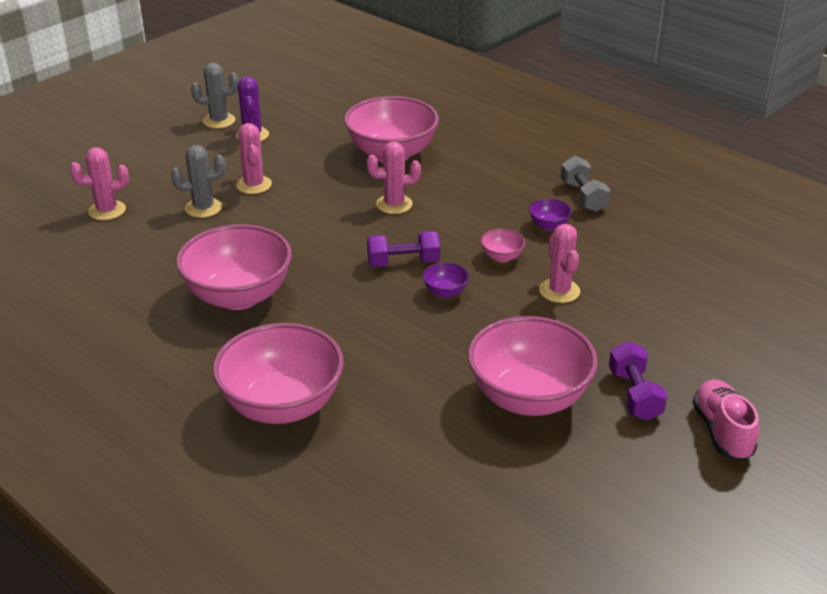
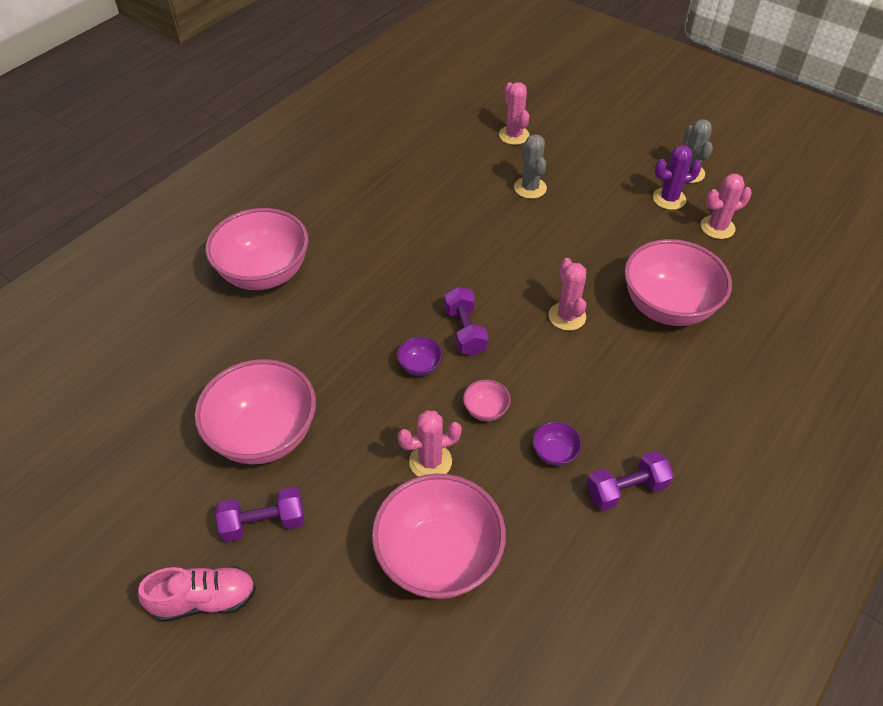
camera: 85 degrees right, 15 degrees up
(238, 296) = (402, 229): pink bowl -> pink bowl (439, 556)
(254, 185) = (576, 213): pink cactus -> pink cactus (717, 227)
(583, 197) = (626, 489): grey dumbbell -> purple dumbbell

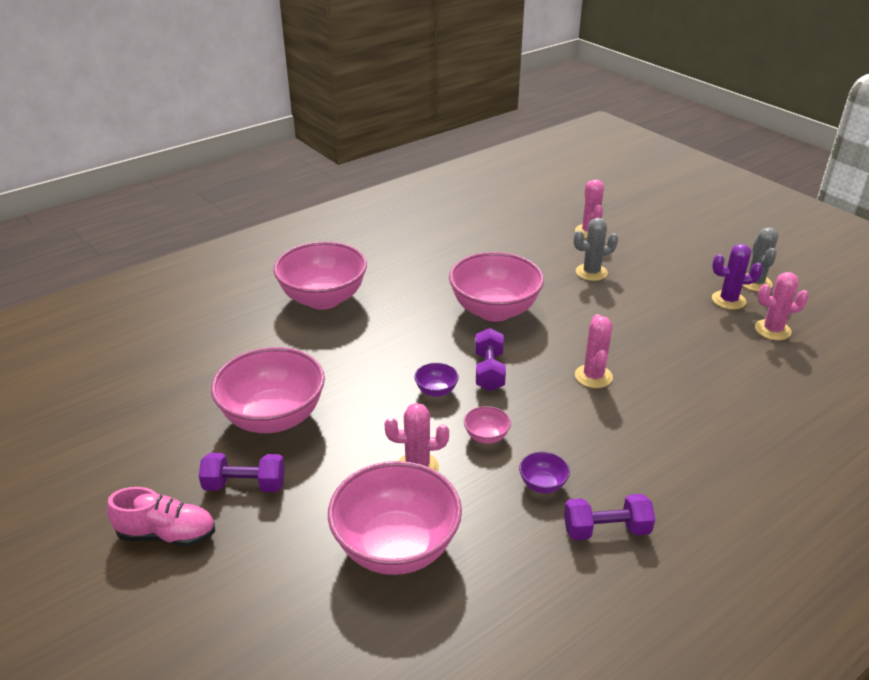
camera: 15 degrees right, 15 degrees down
(530, 188) = (591, 272): grey cactus -> grey cactus turned 75 degrees clockwise
(667, 306) = (699, 385): pink bowl -> pink bowl (494, 310)

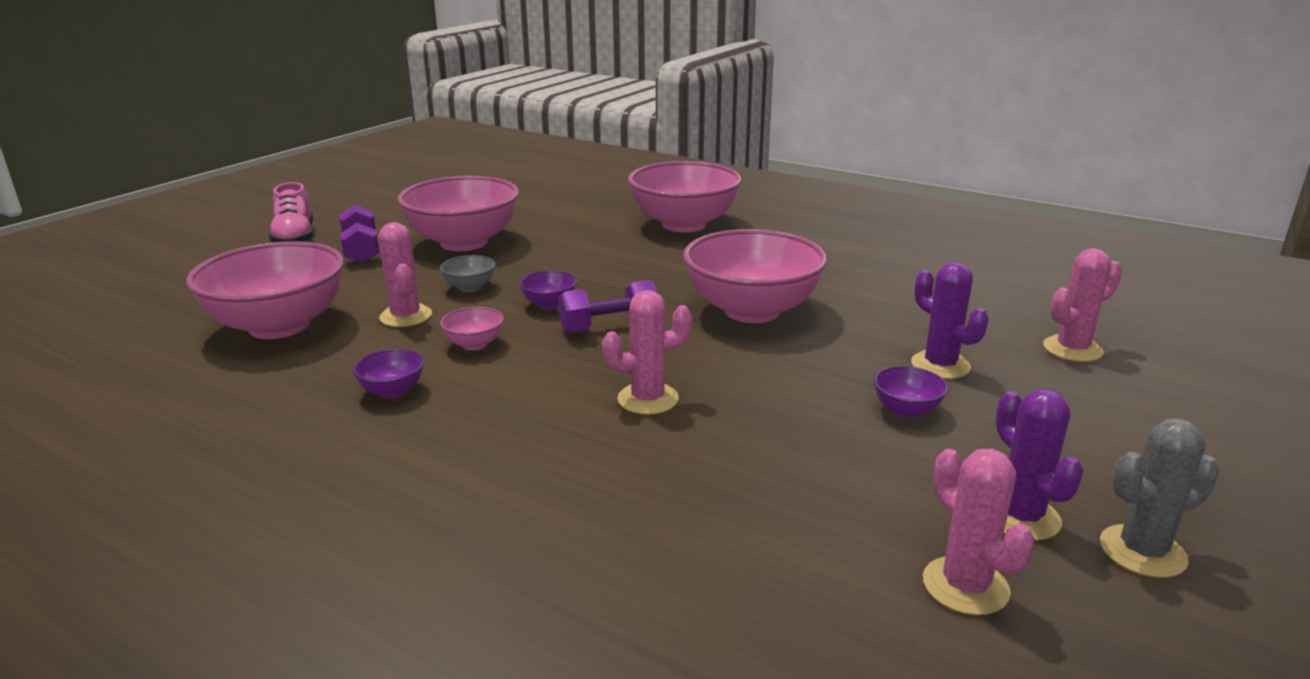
camera: 70 degrees right, 10 degrees down
(379, 426) = (470, 287): none -> grey bowl
(591, 272) = (940, 365): grey cactus -> purple cactus
(606, 530) = (310, 445): purple dumbbell -> none
(633, 297) = (906, 410): none -> purple bowl

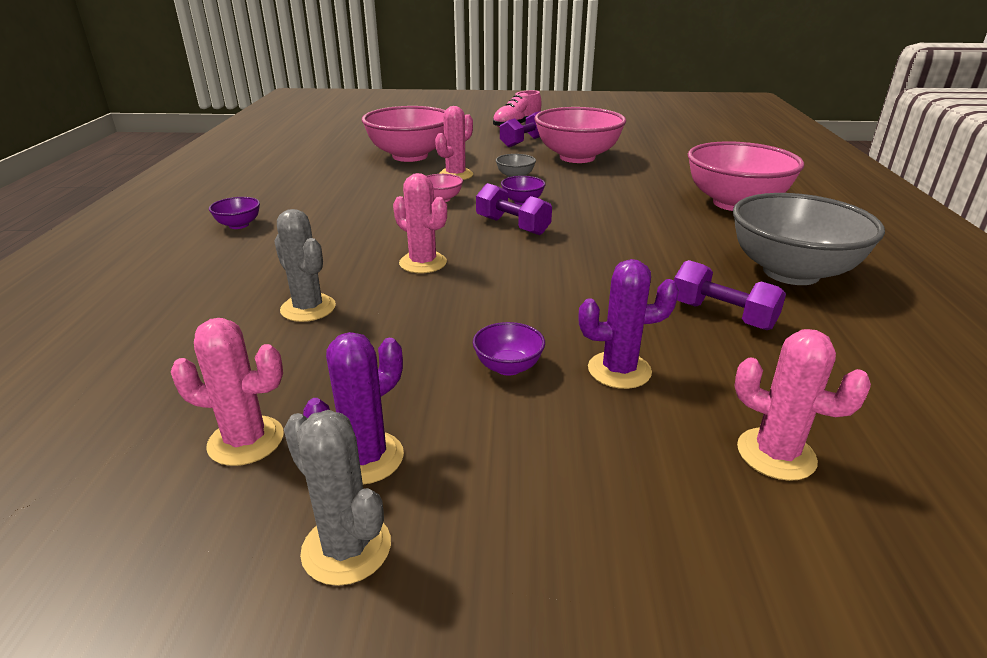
camera: 60 degrees right, 5 degrees up
(392, 391) = (366, 198): purple bowl -> purple bowl (239, 225)
(696, 497) = (308, 308): none -> grey cactus
(751, 311) = (609, 264): pink bowl -> none
(833, 254) = (791, 272): none -> grey bowl
(881, 300) = (722, 315): none -> purple dumbbell
(940, 365) = (619, 370): purple cactus -> purple cactus turned 60 degrees clockwise
(965, 586) = (246, 441): pink cactus -> pink cactus turned 60 degrees clockwise

